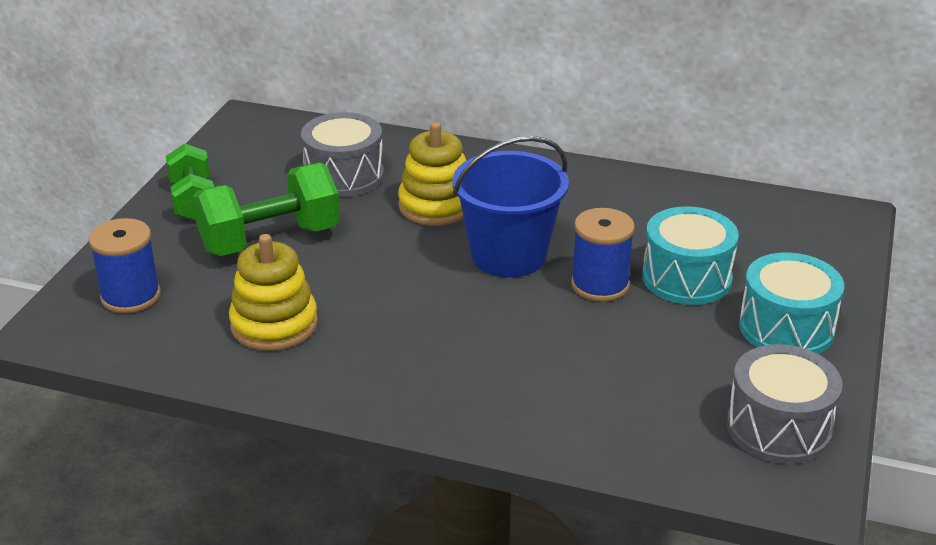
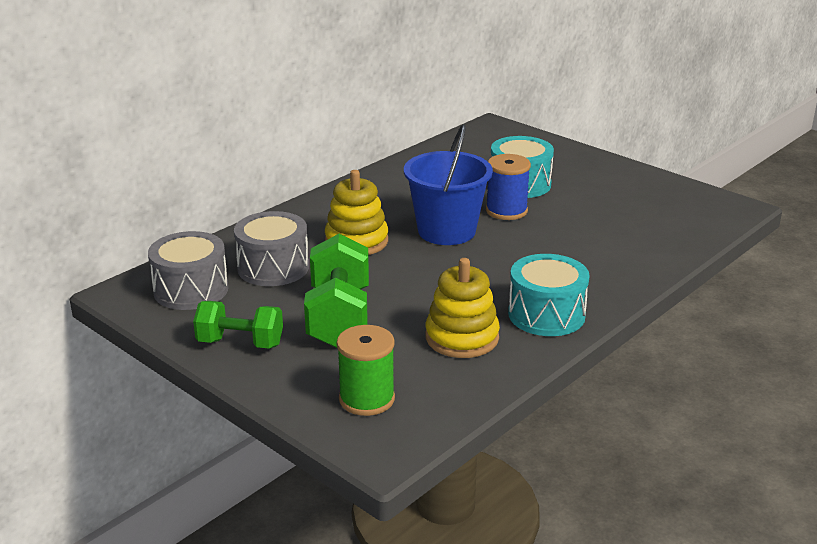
camera: 65 degrees left, 5 degrees down
(131, 296) = (367, 399): blue spool -> green spool
(778, 428) = (681, 199): grey drum -> grey drum (191, 290)
(786, 328) = (591, 172): turquoise drum -> turquoise drum (546, 315)

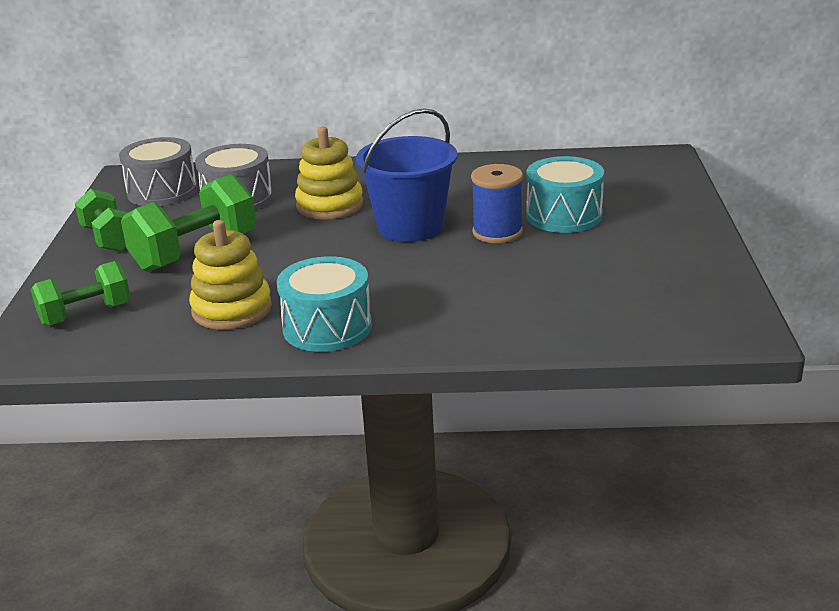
camera: 50 degrees right, 0 degrees up
(367, 399) = (86, 314): green spool -> green dumbbell

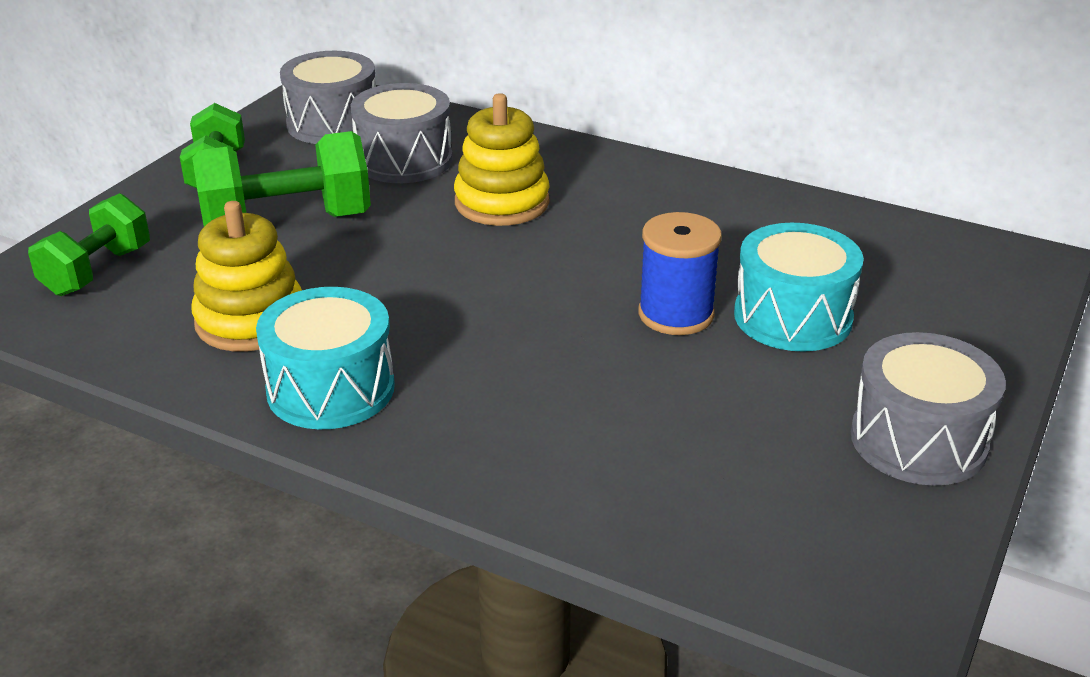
camera: 25 degrees right, 5 degrees up
(86, 314) = (97, 271): green dumbbell -> green dumbbell turned 60 degrees counterclockwise
(410, 227) = (570, 268): blue bucket -> none
(684, 252) = (918, 440): none -> grey drum

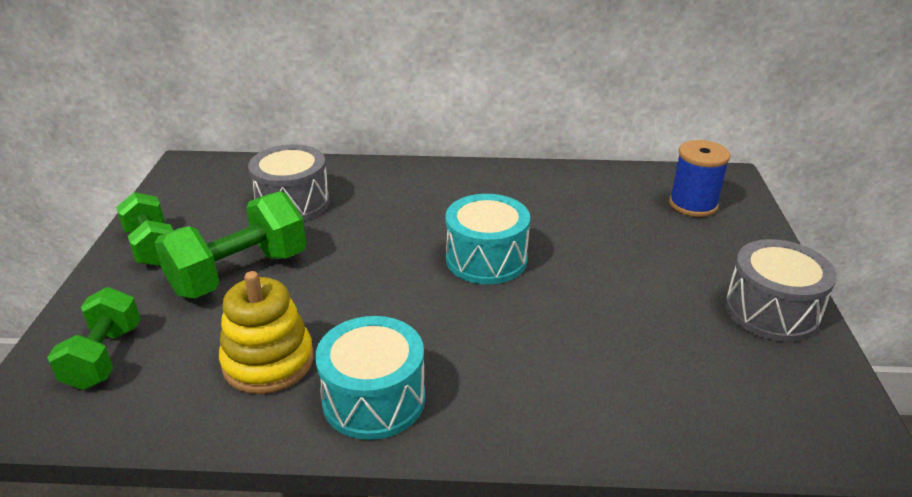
camera: 25 degrees left, 0 degrees up
(333, 124) = (218, 187): grey drum -> none
(502, 203) = (387, 218): yellow stacking toy -> none
(676, 314) = (564, 268): blue spool -> blue spool (693, 204)
(793, 317) = (633, 249): turquoise drum -> turquoise drum (486, 259)

